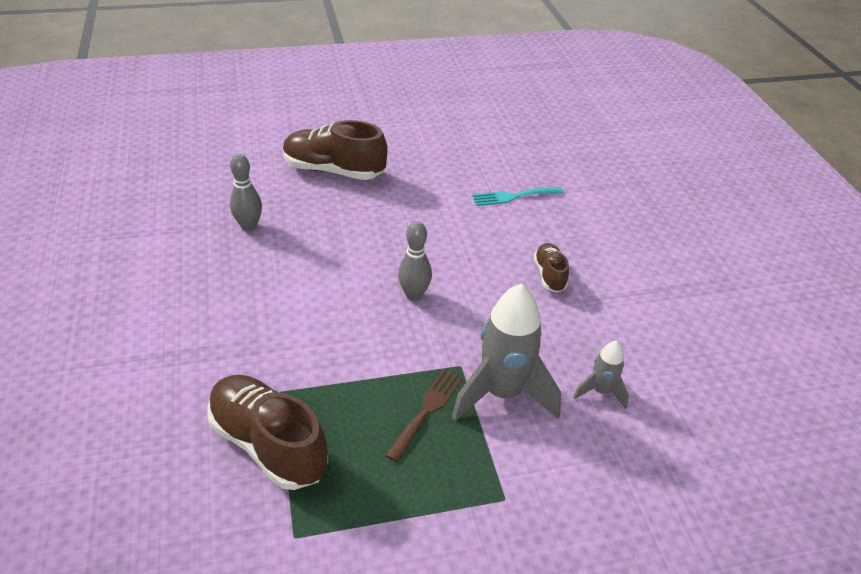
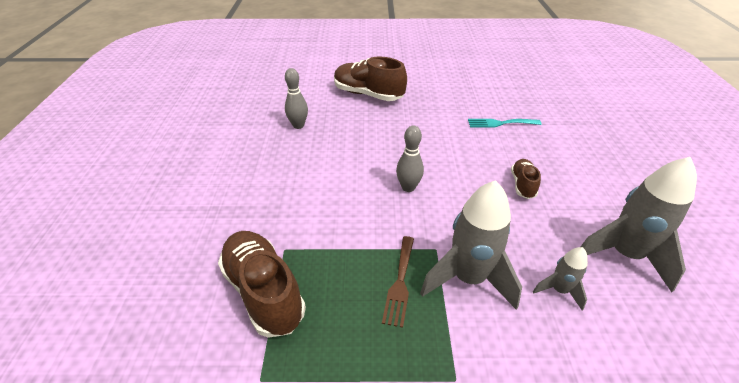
camera: 15 degrees right, 0 degrees up
(427, 410) = (400, 283): brown fork -> brown fork turned 150 degrees clockwise
(665, 343) = (624, 255): none -> grey rocket

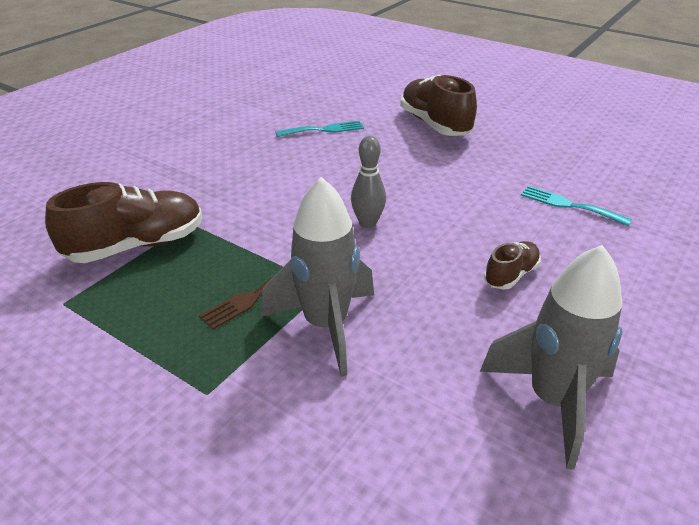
camera: 35 degrees right, 5 degrees down
(264, 291) = (136, 246): brown shoe -> brown shoe turned 60 degrees clockwise
(298, 125) = (324, 130): grey bowling pin -> turquoise fork
(559, 290) = (414, 387): grey rocket -> none

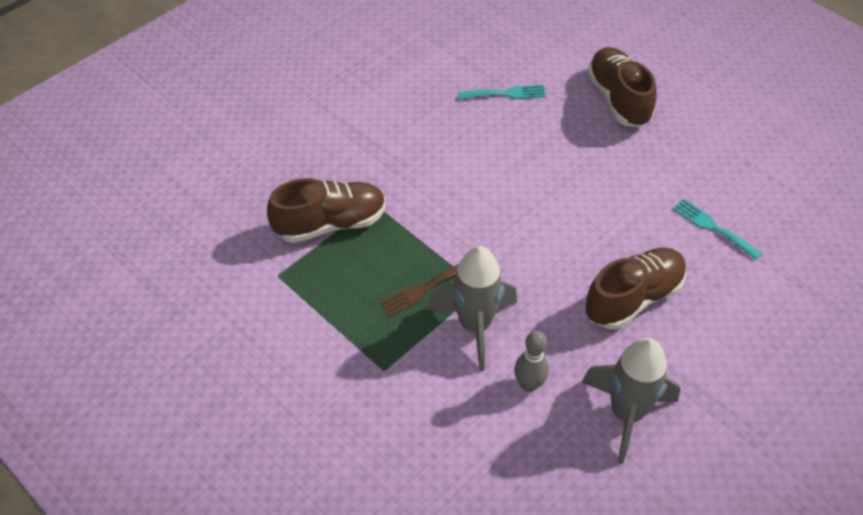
camera: 10 degrees right, 15 degrees up
(367, 223) = (526, 224): grey bowling pin -> grey bowling pin (529, 384)
(511, 275) = (633, 298): brown shoe -> brown shoe, size x1.89

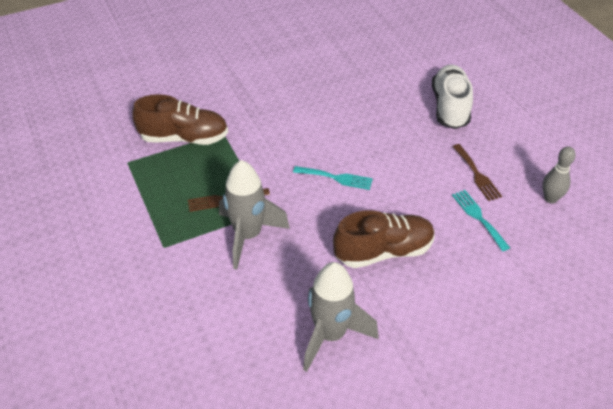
camera: 20 degrees right, 5 degrees down
(506, 93) = (363, 83): turquoise fork -> turquoise fork (336, 178)
(529, 384) = (265, 289): grey bowling pin -> grey bowling pin (550, 199)
(618, 99) = (450, 107): brown shoe -> white shoe
(687, 176) = (477, 174): none -> brown fork

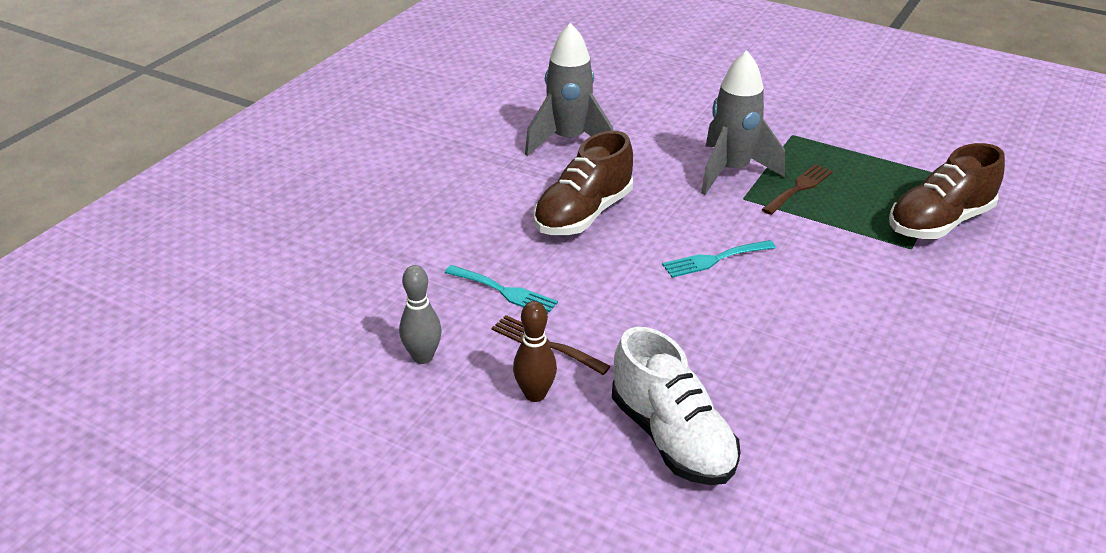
camera: 145 degrees right, 10 degrees down
(500, 152) = (535, 394): none -> brown bowling pin

